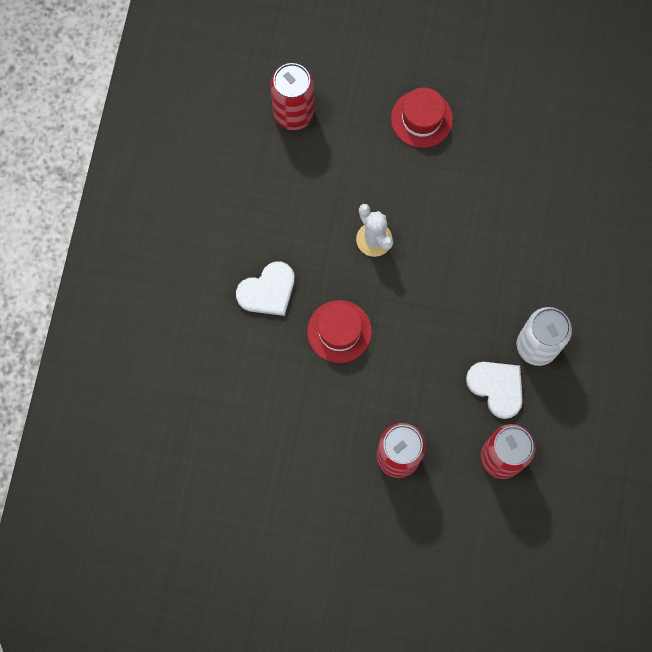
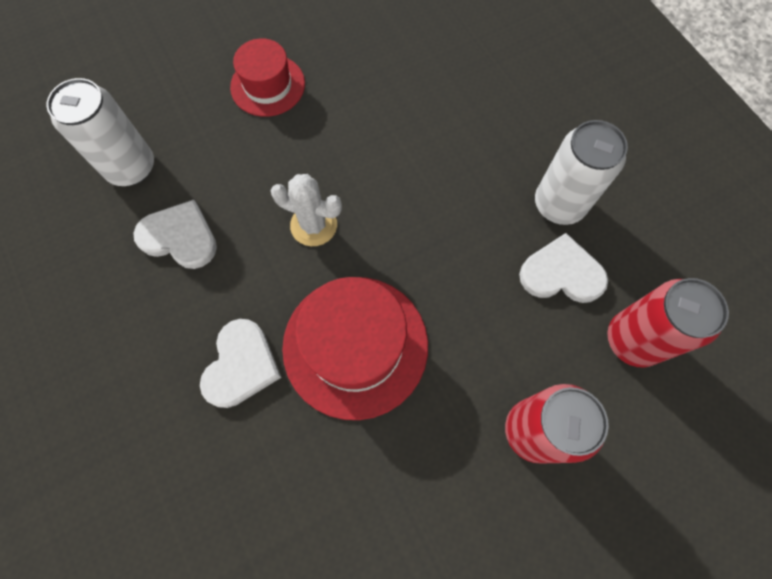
camera: 40 degrees left, 5 degrees down
(290, 184) = (180, 237): none -> white heart
(293, 113) = (131, 167): red can -> white can
(339, 331) = (355, 346): red hat -> red hat, size x1.63

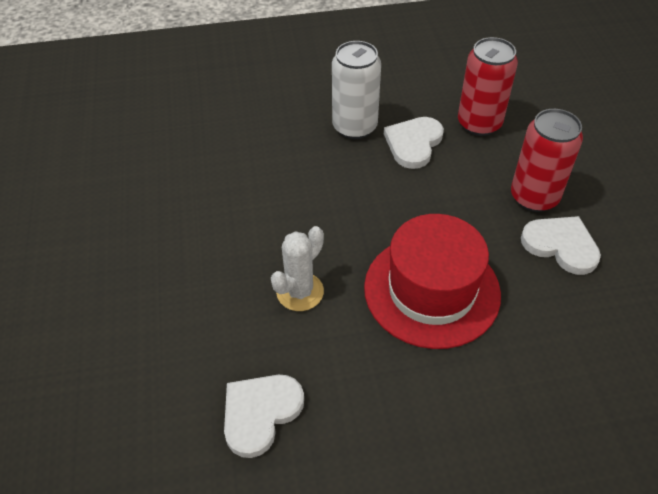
camera: 70 degrees left, 20 degrees down
(131, 167) = (146, 448): white can -> none
(241, 365) = (423, 386): white heart -> white heart (561, 245)
(268, 85) = (119, 292): red hat -> none

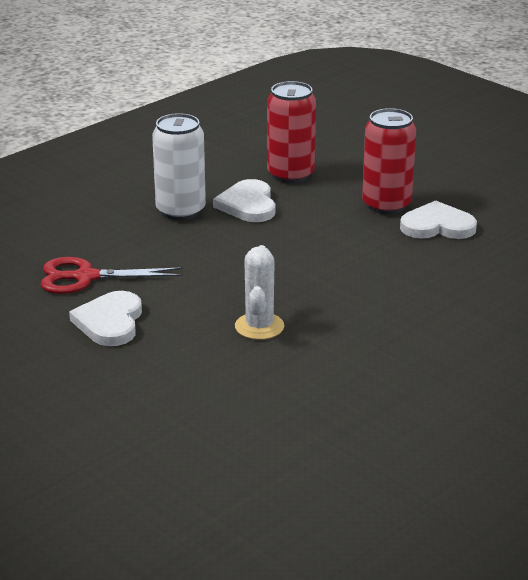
camera: 35 degrees left, 20 degrees down
(222, 167) = (85, 277): none -> red scissors
(260, 413) = (312, 404): white heart -> white heart (110, 322)
(431, 290) = (367, 286): red hat -> none

